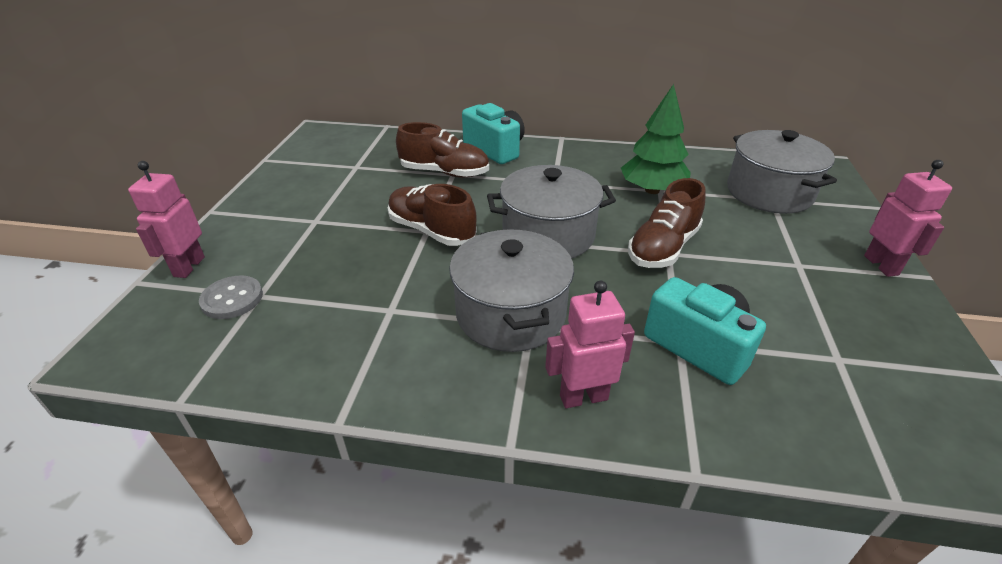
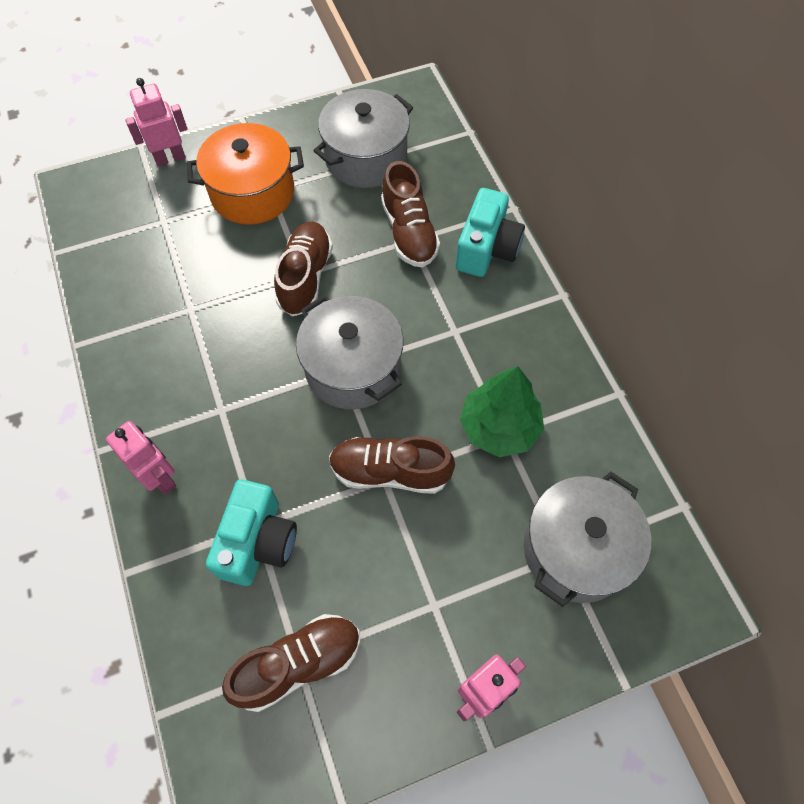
camera: 60 degrees right, 25 degrees up
(232, 299) = (151, 209): grey button -> none
(305, 230) = (252, 192): none -> orange pot
(511, 314) = (227, 390): grey pot -> grey pot (366, 158)
(843, 359) = (298, 664): none -> brown shoe

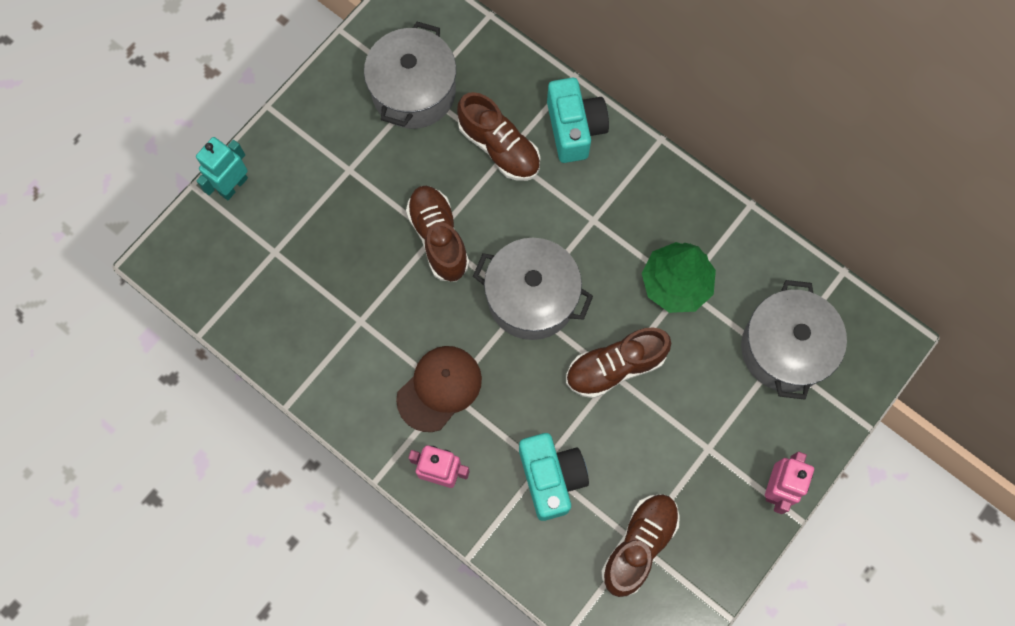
camera: 30 degrees left, 10 degrees up
(170, 158) = (233, 185): pink robot -> turquoise robot
(214, 401) = (439, 388): none -> brown cap
(252, 192) = (335, 181): orange pot -> none

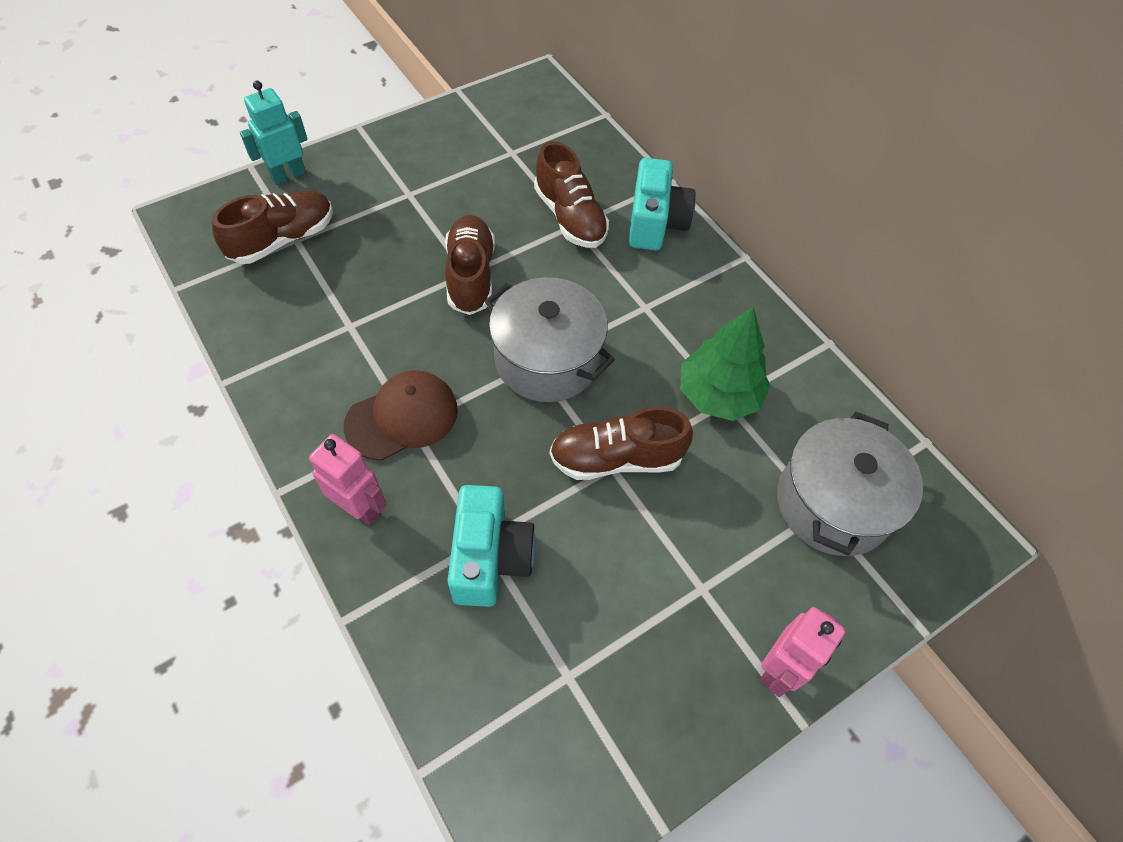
camera: 15 degrees right, 15 degrees down
(413, 91) = (504, 151): grey pot -> none
(639, 545) = (570, 680): brown shoe -> brown shoe (282, 239)

